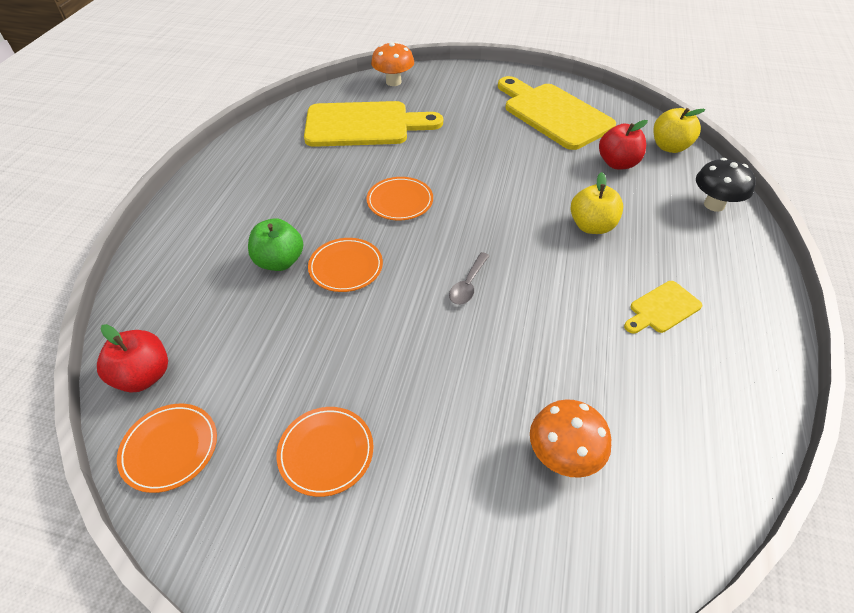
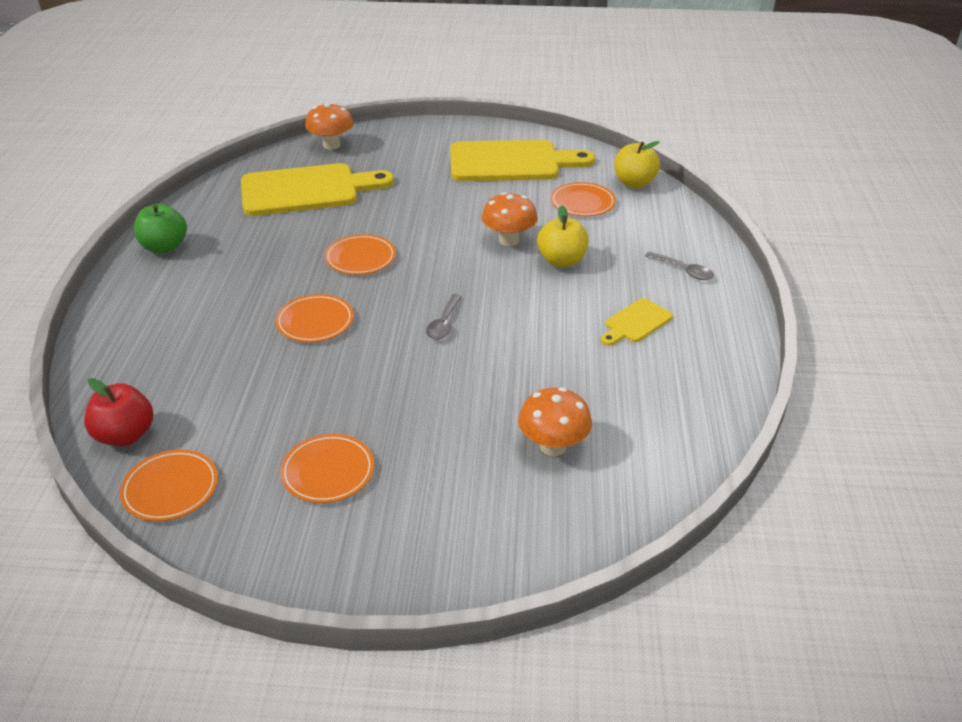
camera: 10 degrees left, 10 degrees down
(279, 261) = (243, 324): green apple -> green apple (164, 247)
(542, 197) = (509, 240): none -> orange mushroom
(553, 114) = (511, 162): yellow cutting board -> yellow cutting board turned 135 degrees clockwise
(617, 163) = (582, 202): red apple -> orange plate
(714, 205) = (681, 230): black mushroom -> none
(715, 252) = (683, 270): none -> grey spoon

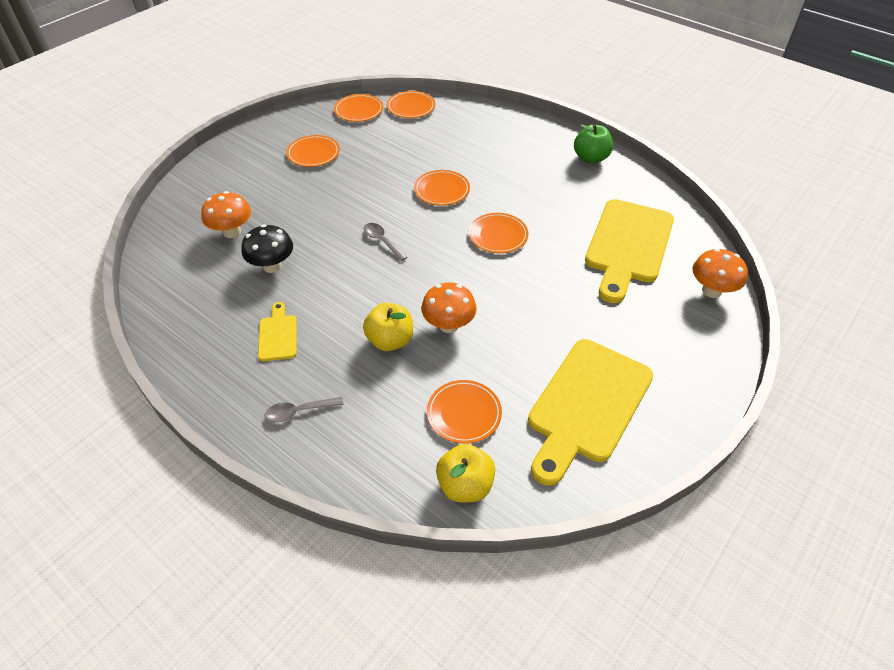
camera: 125 degrees right, 10 degrees up
(125, 435) = (411, 107): red apple -> orange plate
(564, 378) = (272, 266): none -> black mushroom

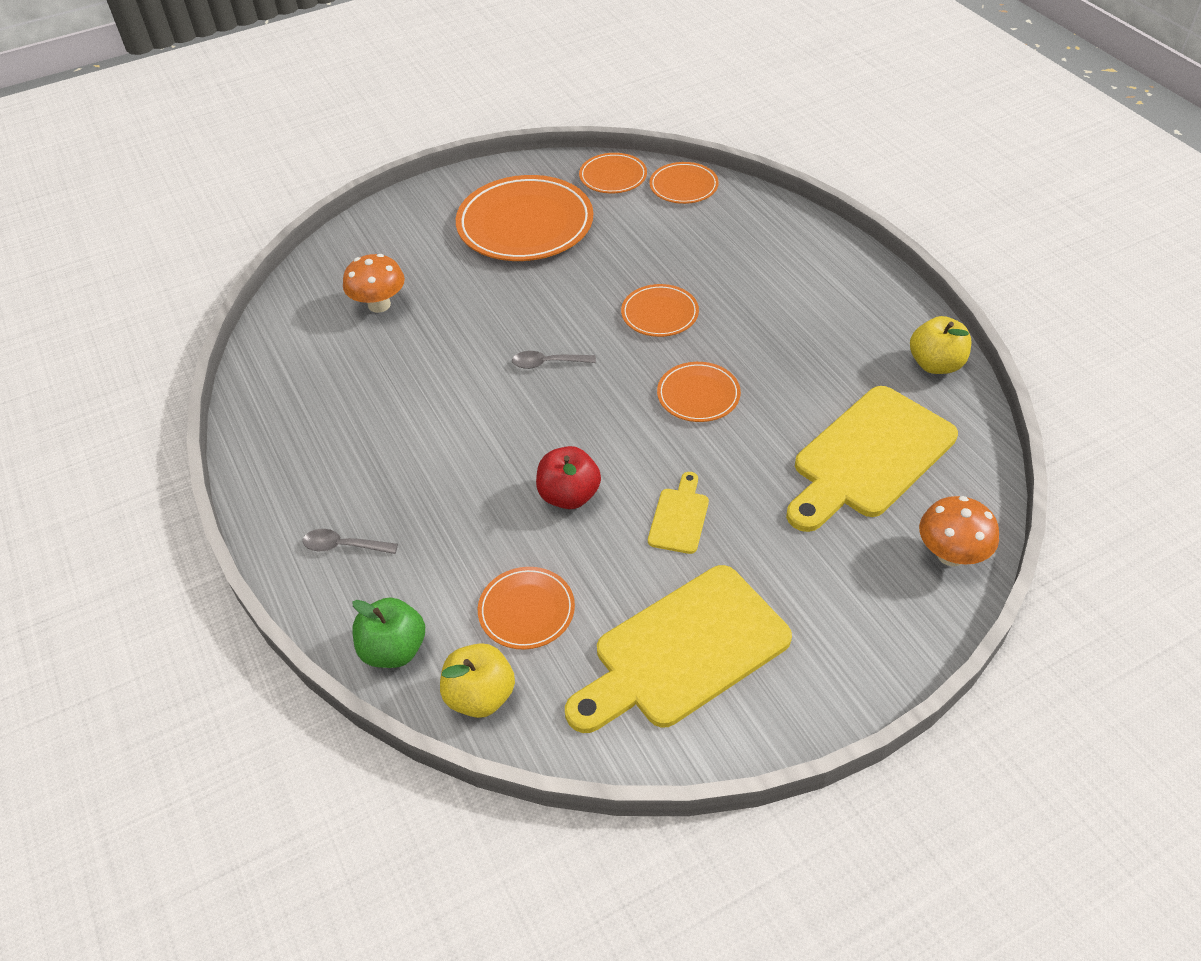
camera: 25 degrees right, 0 degrees up
(272, 266) = (403, 360): black mushroom -> none
(278, 335) = (366, 448): yellow cutting board -> yellow cutting board (679, 517)
(313, 153) = (525, 224): orange plate -> orange plate, size x1.94
(382, 241) = (547, 363): grey spoon -> grey spoon turned 75 degrees counterclockwise
(390, 340) = (489, 493): yellow apple -> yellow apple (935, 364)
(448, 325) = (569, 495): orange mushroom -> red apple
(590, 158) = (892, 317): green apple -> green apple (394, 649)

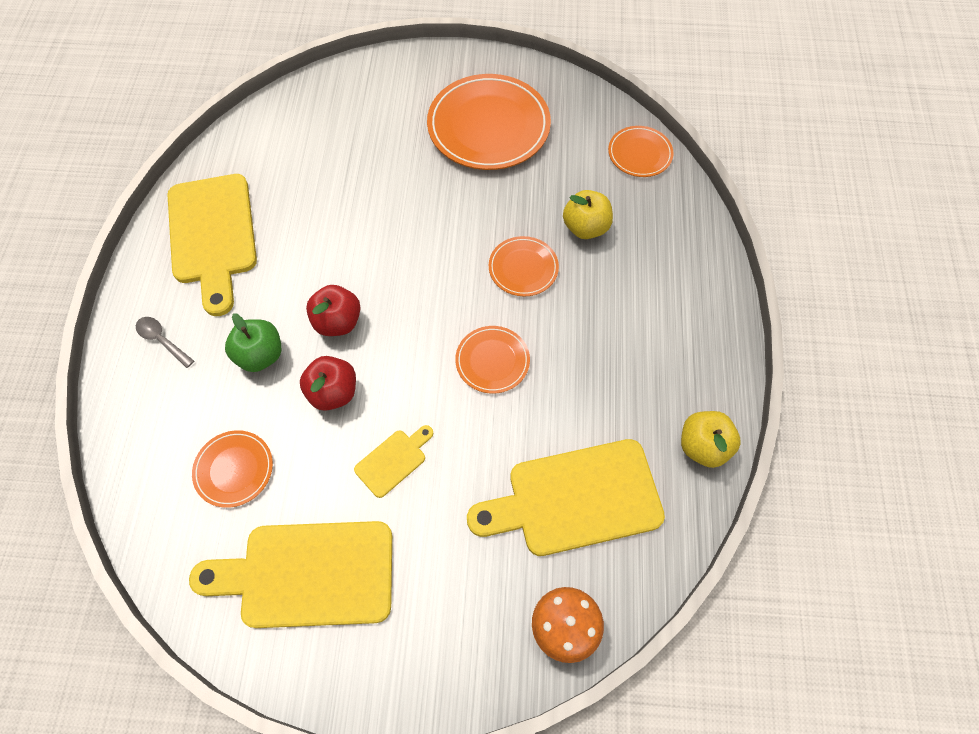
camera: 30 degrees right, 15 degrees up
(318, 433) = (213, 235): none -> yellow cutting board
(379, 305) = (332, 145): orange mushroom -> none
(394, 649) = (132, 444): green apple -> green apple (260, 355)
(480, 696) = (156, 517): yellow apple -> yellow apple (585, 227)
(520, 438) = (338, 322): none -> red apple
(547, 363) = (407, 266): grey spoon -> none
(613, 176) = (591, 115): orange plate -> none

